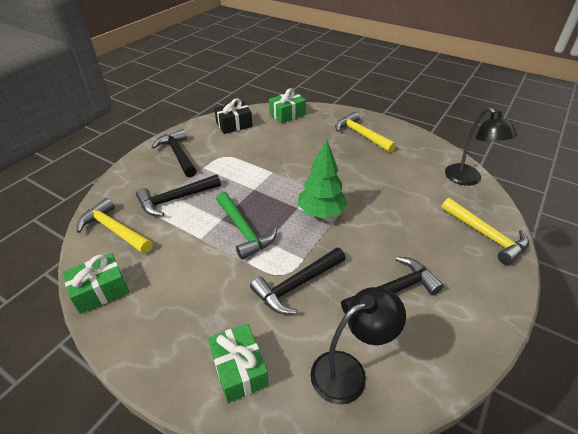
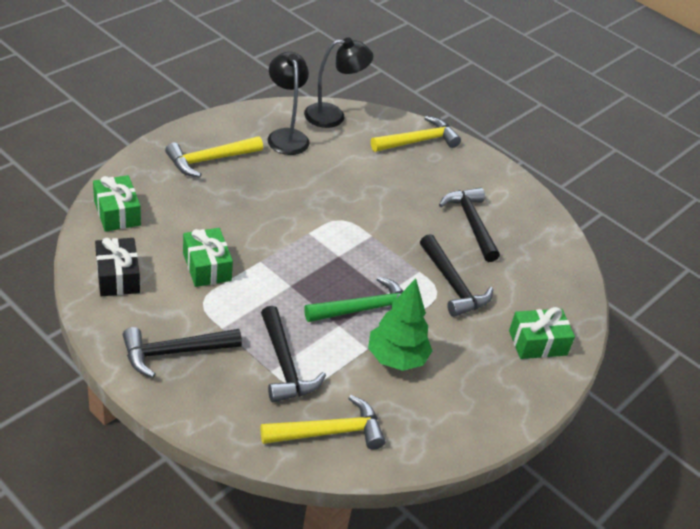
camera: 85 degrees left, 0 degrees up
(100, 290) = (429, 445): green gift -> green gift (207, 267)
(114, 230) = (329, 432): yellow hammer -> yellow hammer turned 150 degrees counterclockwise
(321, 212) = (352, 239): green tree -> green tree (396, 359)
(348, 371) = (546, 276): black lamp -> black lamp (286, 136)

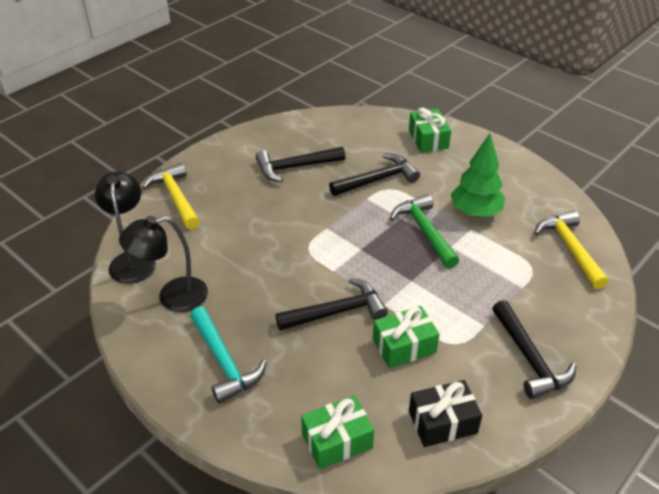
camera: 85 degrees left, 0 degrees up
(210, 160) = (224, 361): yellow hammer -> turquoise hammer
(285, 365) = (511, 279): black hammer -> black hammer (337, 312)

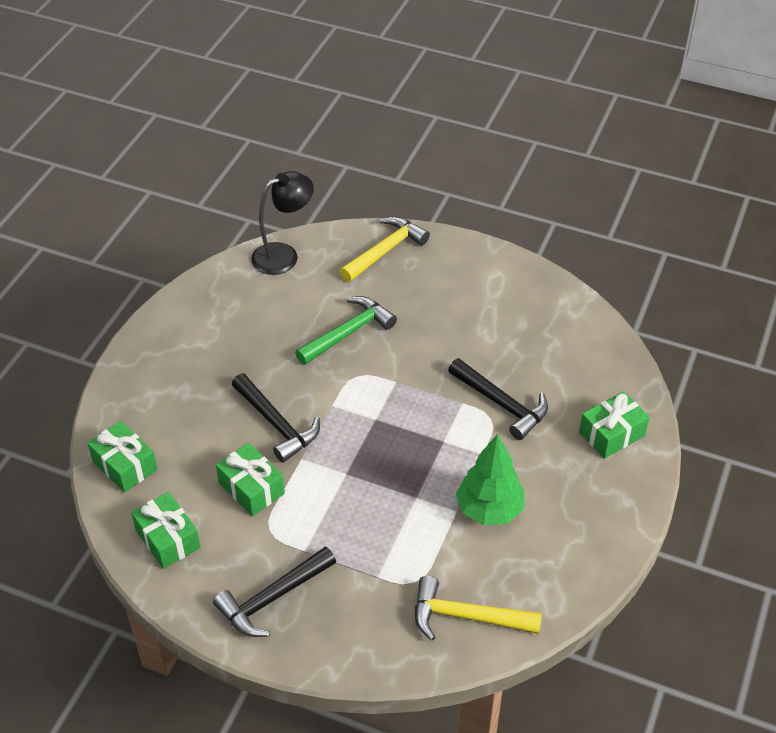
camera: 70 degrees right, 5 degrees up
(172, 297) = (248, 300): black lamp -> none
(224, 361) = (186, 361): turquoise hammer -> none
(295, 167) = (485, 326): black hammer -> none
(424, 231) = (430, 468): green hammer -> green hammer (348, 333)
(442, 422) = (168, 539): black gift -> green gift
(570, 249) = (467, 617): yellow hammer -> yellow hammer turned 135 degrees counterclockwise

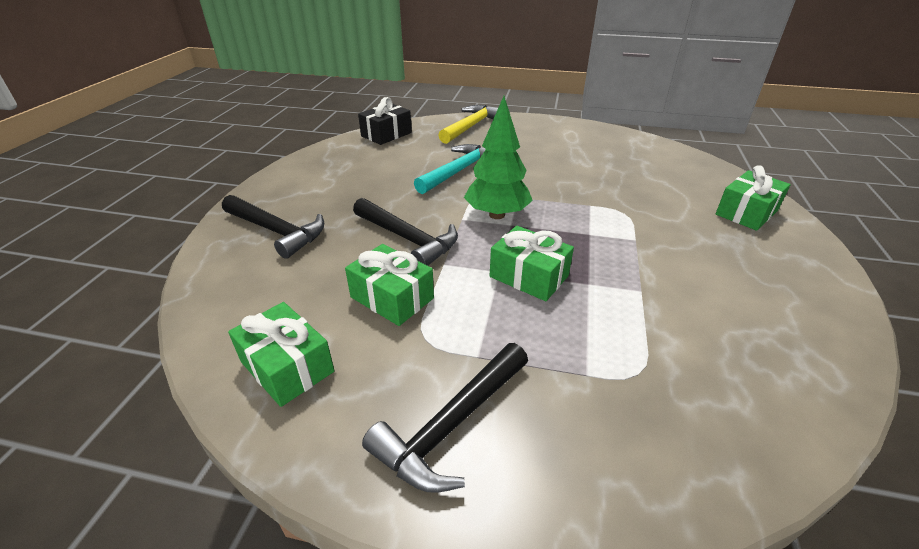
camera: 10 degrees left, 10 degrees down
(125, 465) = (231, 293): green gift -> green gift (529, 276)
(284, 255) = (386, 134): black lamp -> black gift
(348, 333) = (458, 171): green hammer -> turquoise hammer
(467, 617) = (734, 409): yellow hammer -> none
(489, 510) = (676, 285): green tree -> green tree (497, 215)
(501, 404) = (627, 202): black hammer -> black hammer (276, 231)

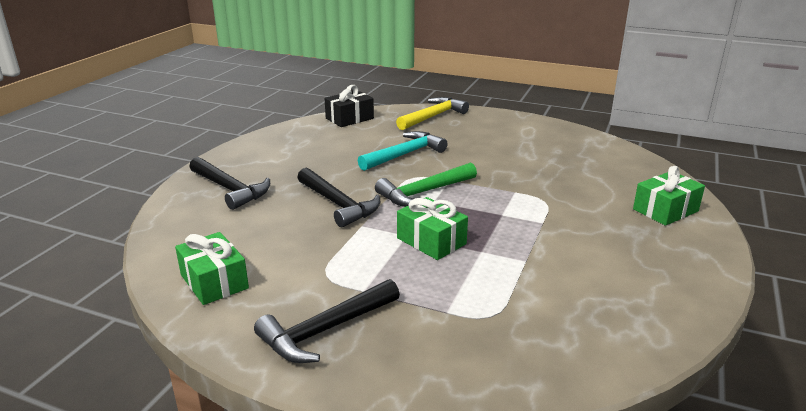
camera: 10 degrees right, 10 degrees down
(392, 298) = (309, 245): green gift -> none
(497, 215) = (424, 192): green tree -> green hammer

